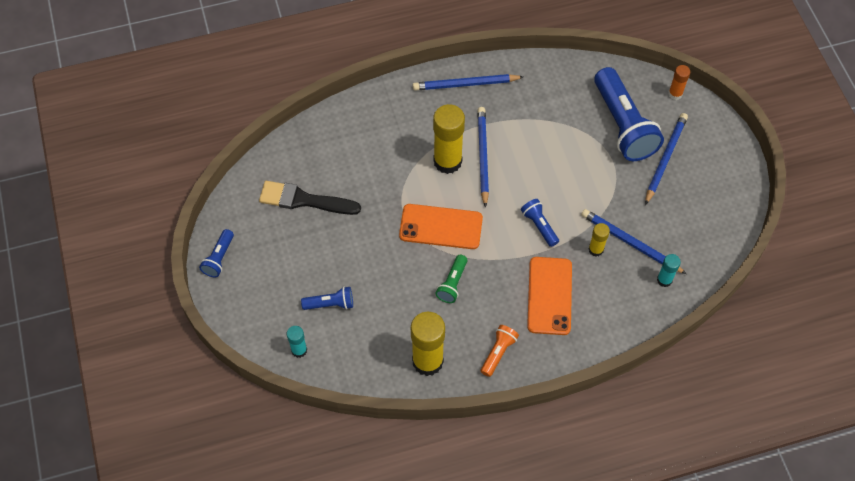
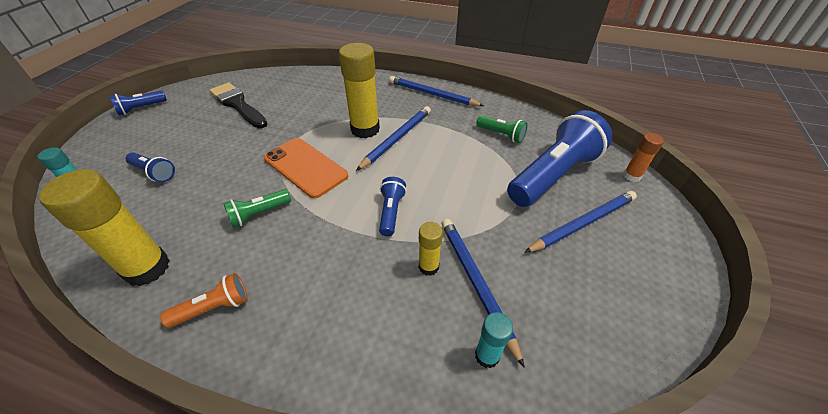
camera: 35 degrees right, 15 degrees down
(549, 296) = (332, 283): orange phone -> none
(559, 103) = (501, 135): none -> green flashlight
(623, 125) = (553, 175): blue flashlight -> blue flashlight turned 150 degrees counterclockwise

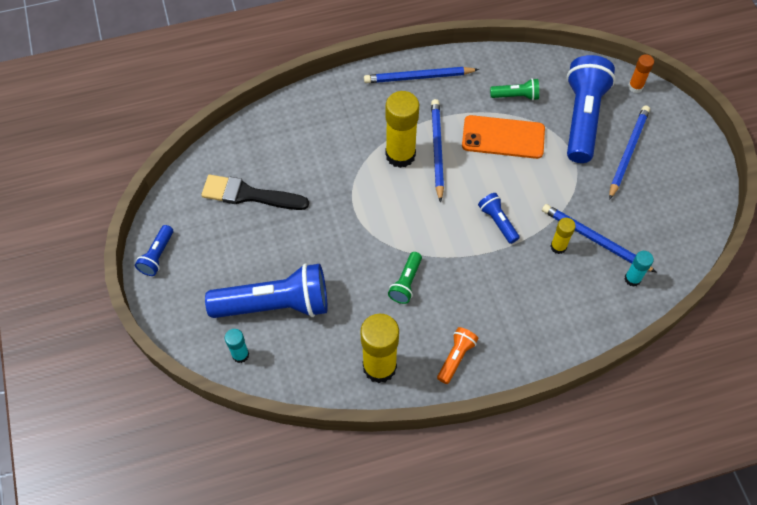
camera: 35 degrees left, 15 degrees up
(154, 173) = (275, 304): blue flashlight -> blue flashlight, size x2.14
(305, 167) = (393, 223): orange phone -> orange phone (503, 137)

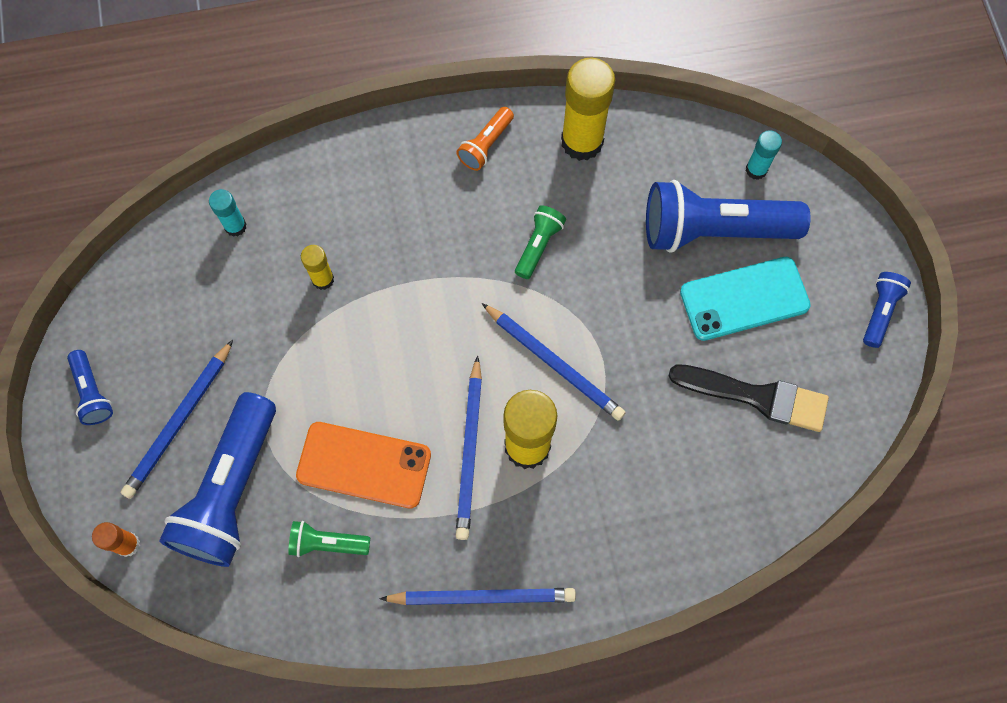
camera: 175 degrees left, 10 degrees up
(254, 257) = (744, 299): none -> turquoise phone
(497, 222) = (399, 323): blue flashlight -> blue flashlight (92, 392)
(595, 240) = (270, 285): blue pencil -> blue pencil (554, 363)

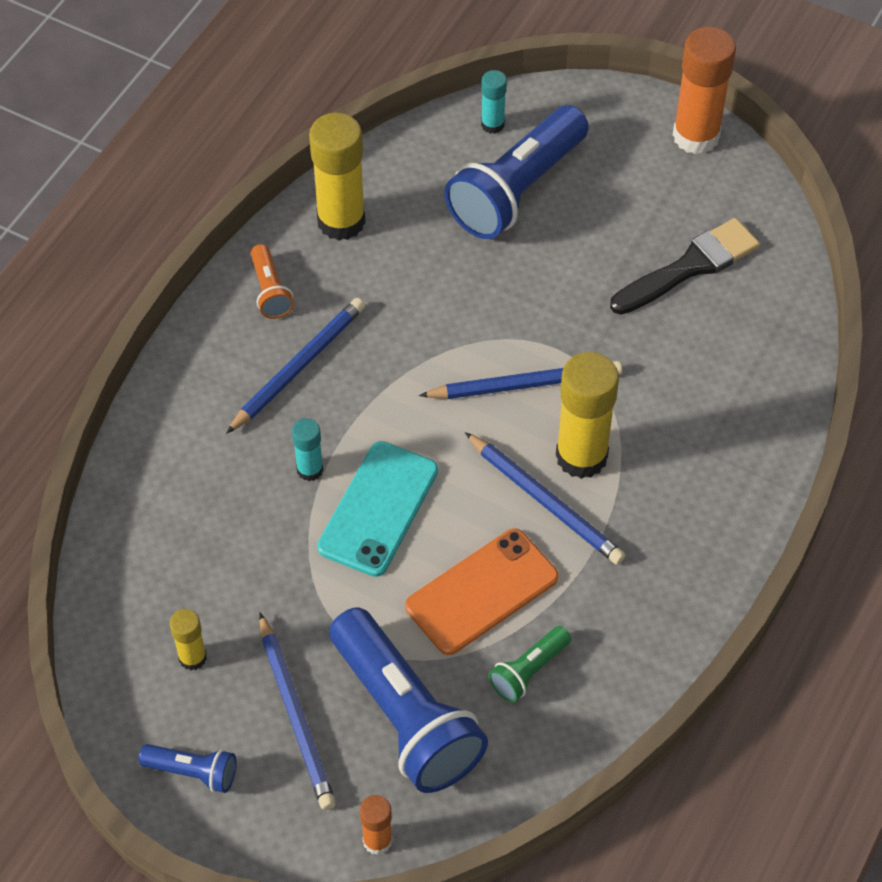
camera: 50 degrees left, 15 degrees down
(235, 226) = (144, 537): turquoise glue stick -> turquoise glue stick (310, 469)
(323, 279) = (271, 503): yellow glue stick -> yellow glue stick (192, 657)
(482, 596) = (685, 583): blue pencil -> blue pencil (298, 367)
(538, 245) = (405, 320): green flashlight -> none
(744, 299) = (597, 214): turquoise phone -> turquoise phone (378, 509)
(880, 312) = (696, 136): blue flashlight -> orange glue stick

